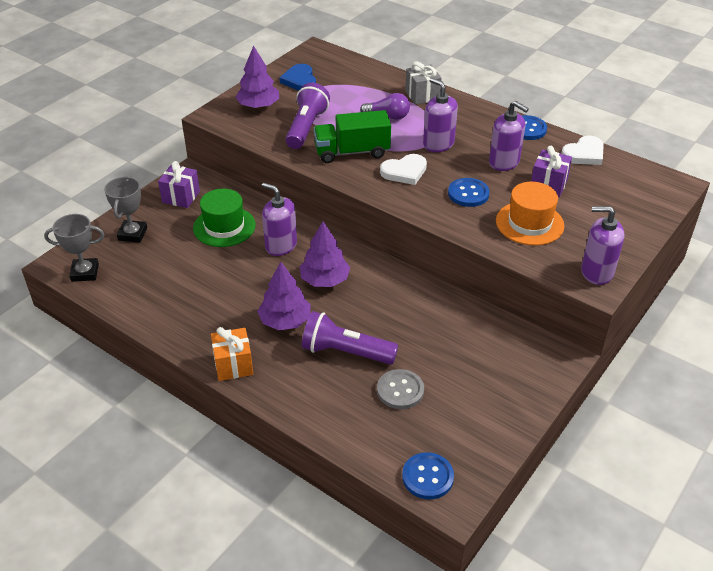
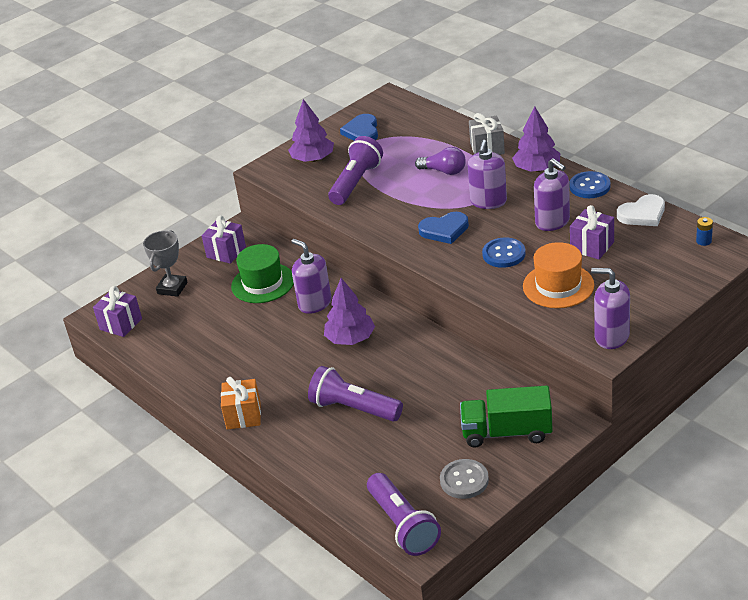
camera: 15 degrees right, 5 degrees down
(85, 273) = (121, 324): grey trophy -> purple gift
(285, 321) = (302, 377): purple tree -> purple tree (537, 169)
(352, 152) = (396, 209): green truck -> green truck (507, 432)
(400, 390) = (398, 446): grey button -> grey button (464, 480)
(404, 172) = (444, 230): white heart -> blue heart
(427, 477) = (403, 525): blue button -> purple flashlight
(438, 144) = (488, 201): purple soap dispenser -> purple soap dispenser turned 135 degrees counterclockwise
(648, 178) = (703, 241): none -> blue battery

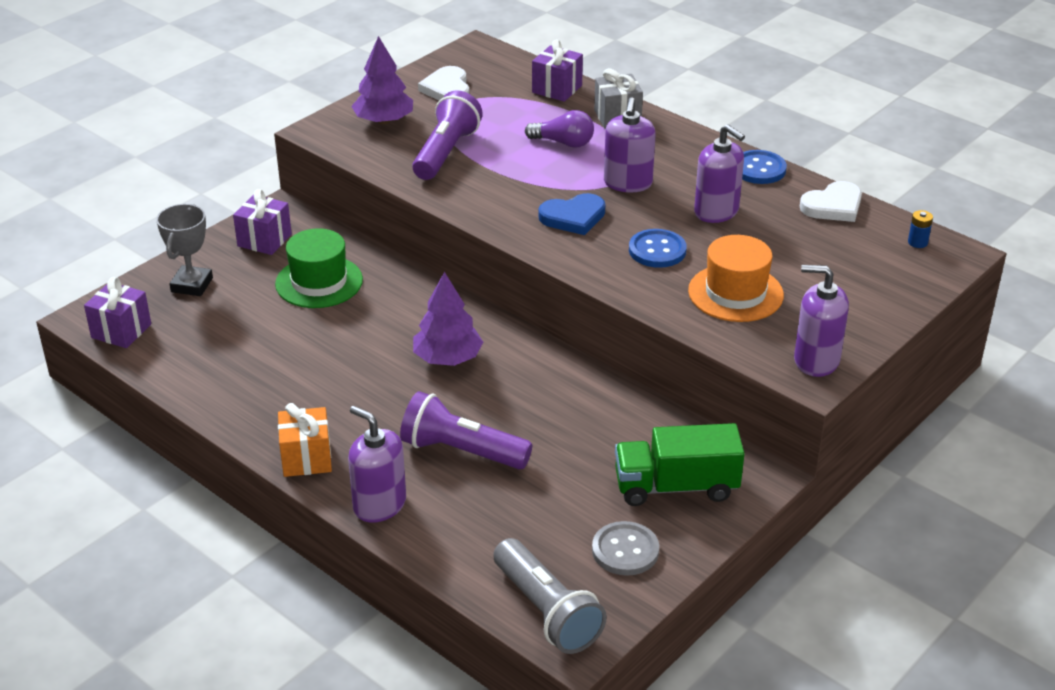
camera: 10 degrees left, 0 degrees up
(315, 303) = (394, 310): purple soap dispenser -> purple soap dispenser (379, 505)
(362, 131) = (447, 89): blue heart -> white heart
(403, 525) = (547, 611): purple flashlight -> grey flashlight
(537, 169) = (686, 145): purple tree -> none
(592, 246) = (773, 244): purple gift -> purple gift (557, 89)

